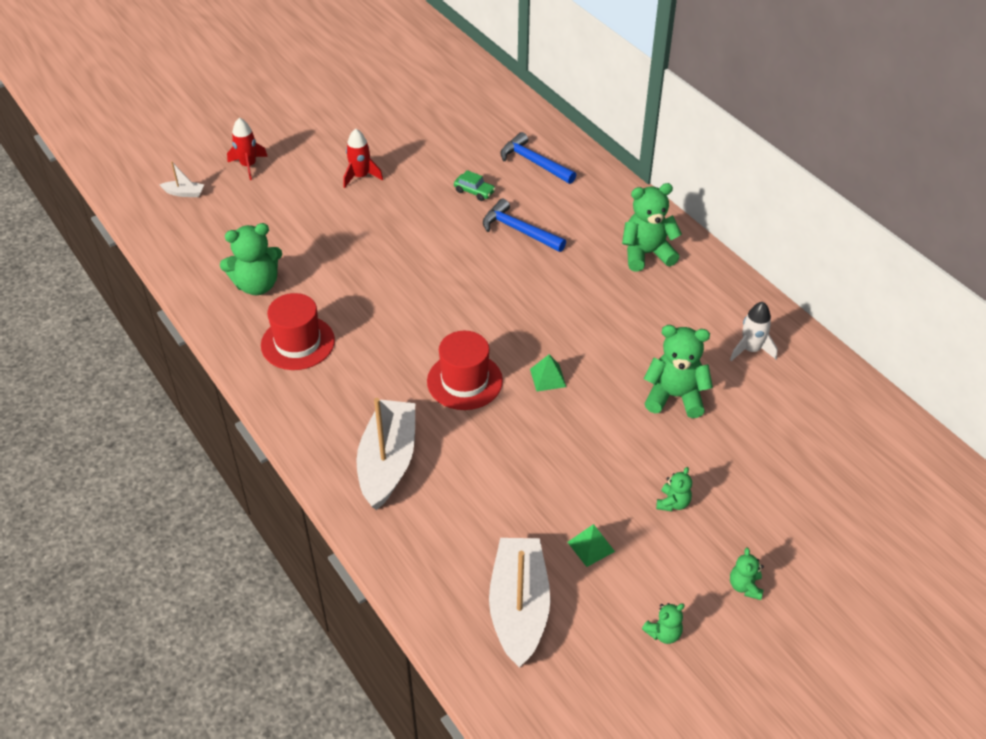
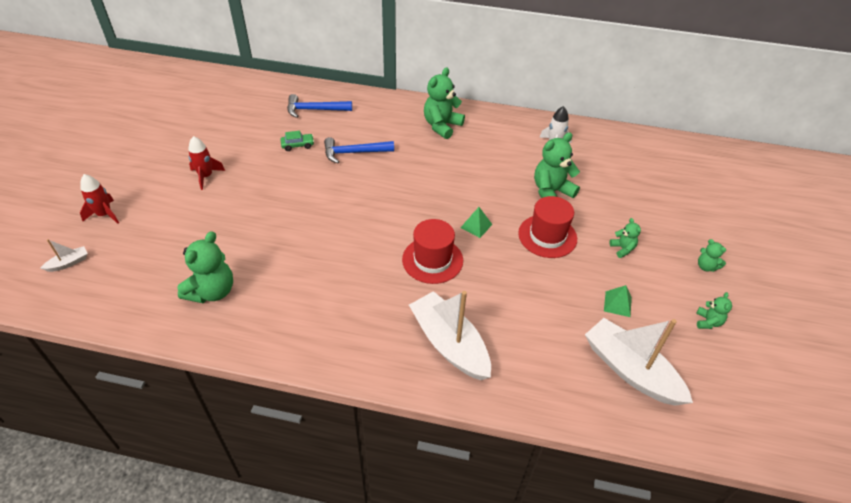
camera: 45 degrees left, 0 degrees up
(298, 343) = (292, 310): red hat -> red hat (547, 236)

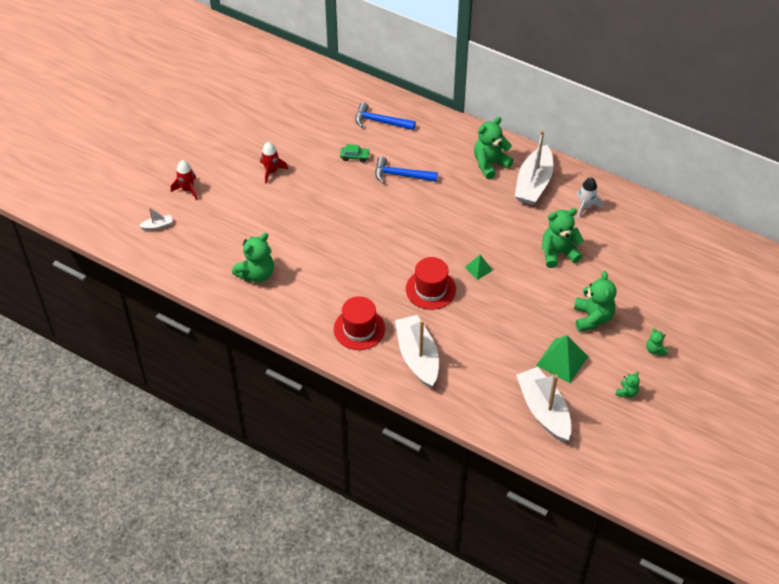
camera: 20 degrees right, 5 degrees up
(493, 134) = (533, 183): none -> white boat
(547, 236) = (534, 292): red hat -> red hat (359, 329)
(617, 304) = (562, 360): green pyramid -> green pyramid, size x1.81
(622, 249) = (592, 318): green teddy bear -> green teddy bear, size x1.95

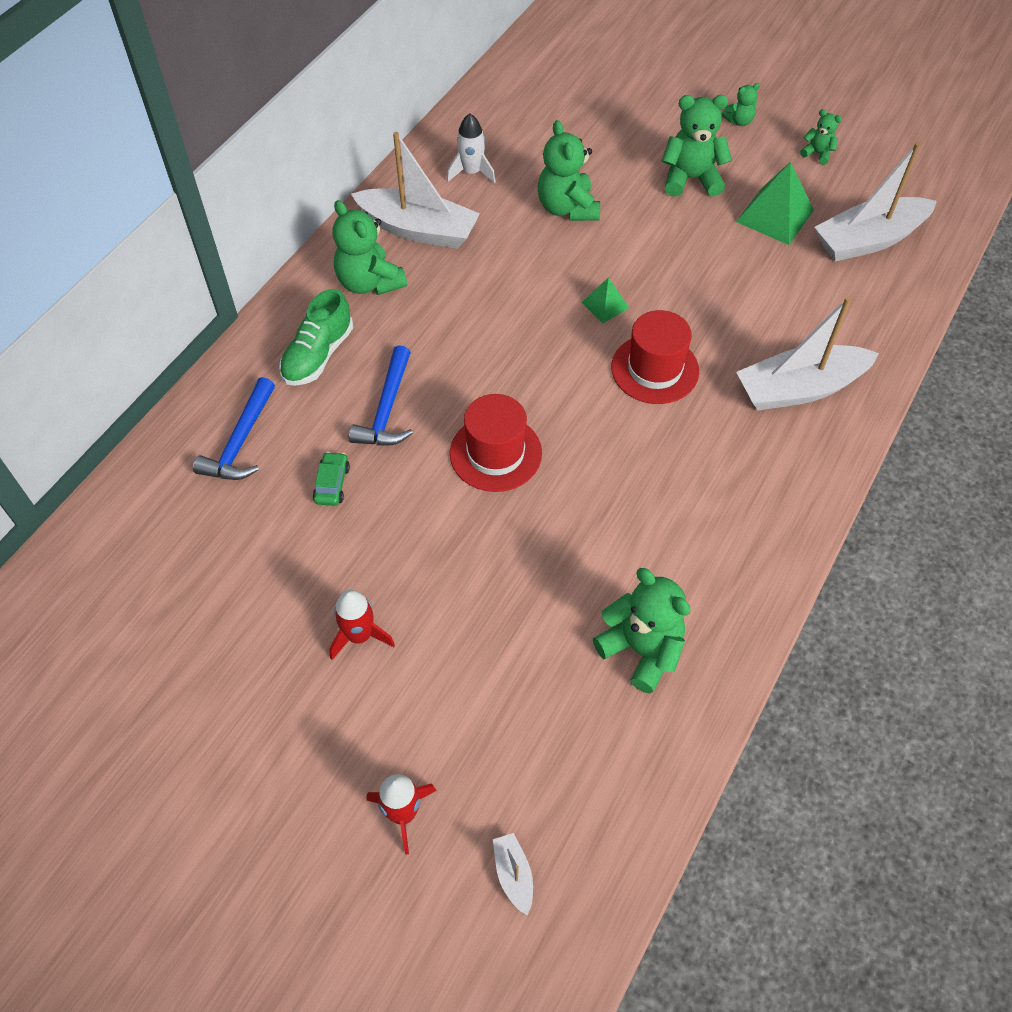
camera: 90 degrees left, 5 degrees up
(359, 329) = (754, 472): red hat -> red hat (495, 453)
(436, 146) = (318, 355): none -> green shoe

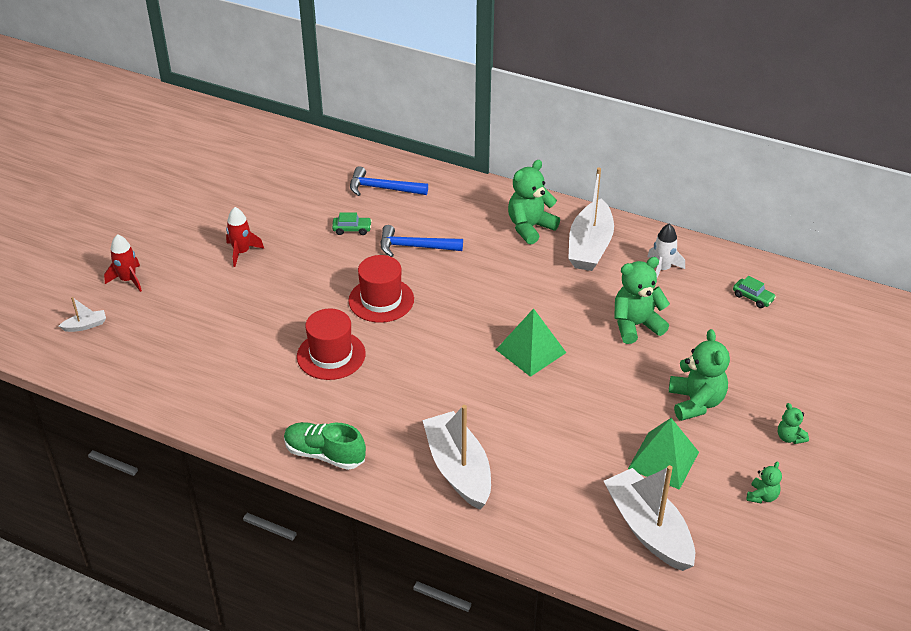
camera: 85 degrees right, 15 degrees down
(318, 355) = (458, 211): green shoe -> green shoe (324, 454)
(530, 109) = (753, 297): none -> green car
(605, 305) = (531, 351): green pyramid -> green pyramid, size x1.81
(641, 650) = (224, 376): green teddy bear -> none
(655, 369) = (468, 381): red hat -> red hat (331, 355)

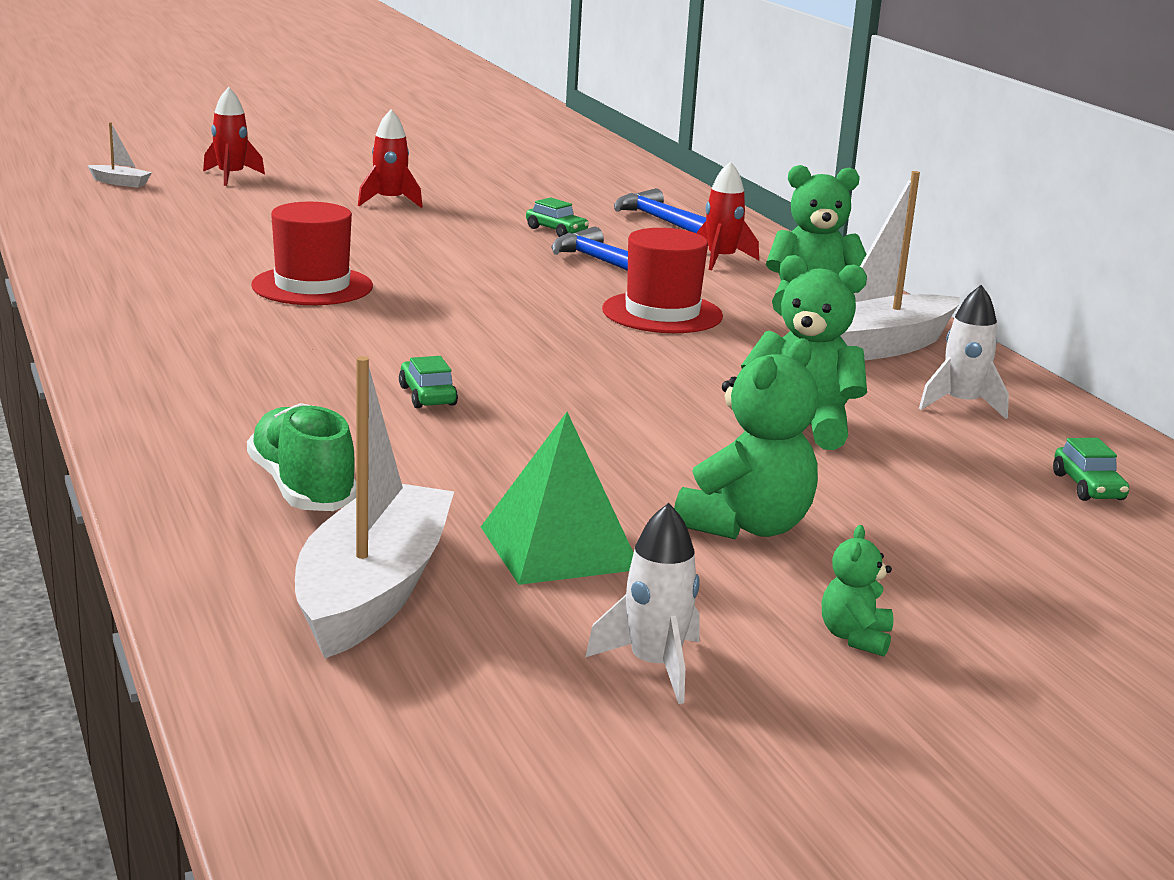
camera: 40 degrees right, 20 degrees down
(324, 454) = (121, 337): green shoe -> green shoe (302, 488)
(381, 300) = (470, 278): red hat -> red hat (662, 313)
(449, 209) = (721, 260): none -> red rocket
(458, 469) = (242, 416): white boat -> none
(497, 403) = (427, 396): none -> green car
(531, 351) = (580, 381): green pyramid -> none
(762, 496) = (654, 666): green teddy bear -> white rocket

